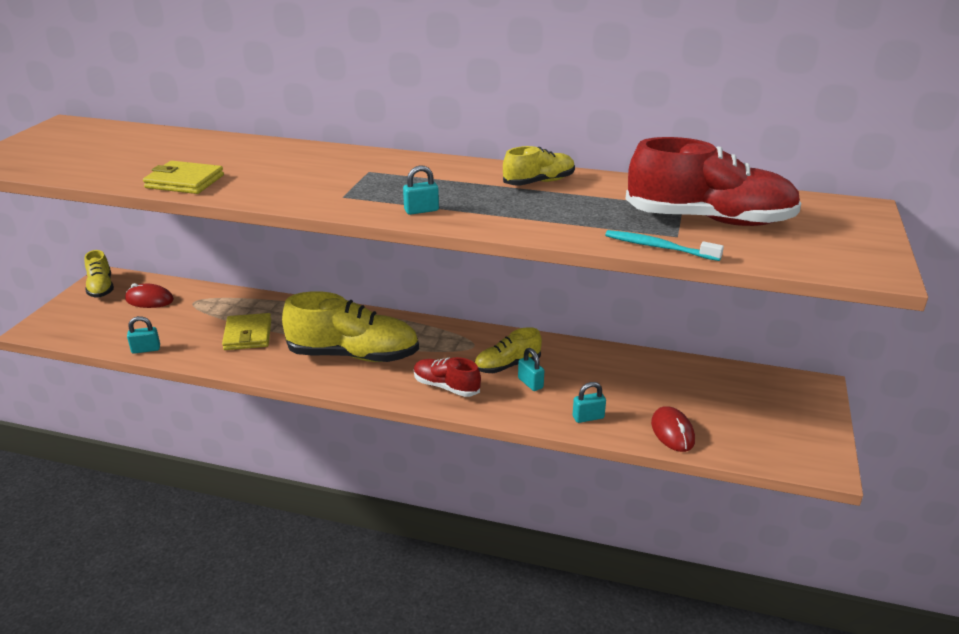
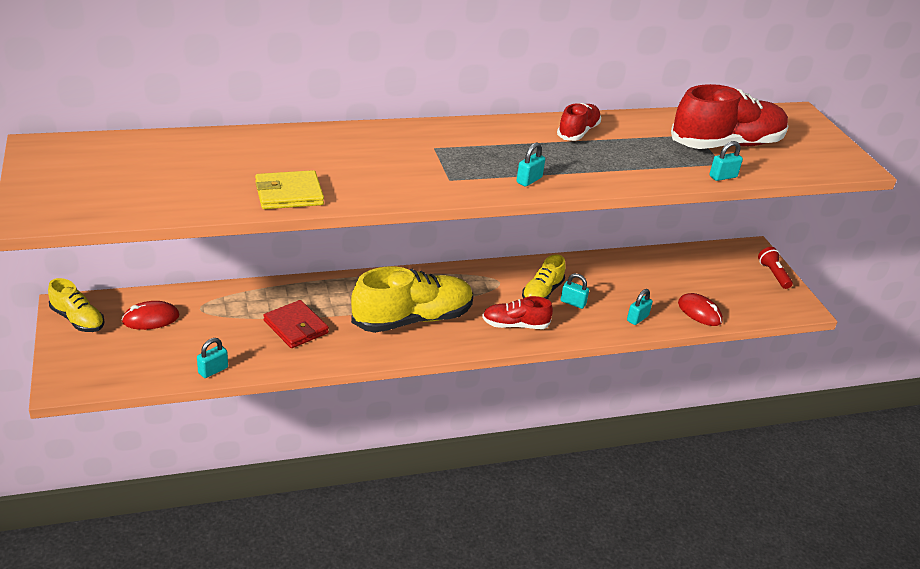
camera: 35 degrees left, 5 degrees up
(248, 335) = (296, 327): yellow wallet -> red wallet
(539, 182) = (578, 132): yellow shoe -> red shoe
(659, 247) = (723, 177): turquoise toothbrush -> turquoise padlock
(816, 419) = (773, 274): none -> red flashlight

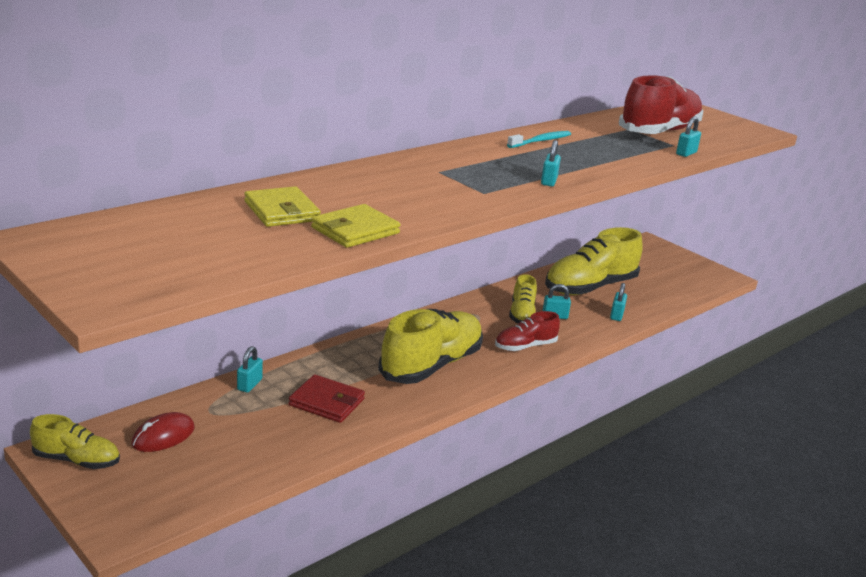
camera: 25 degrees left, 10 degrees down
(213, 370) = (278, 466): turquoise padlock -> turquoise padlock (249, 385)
(249, 161) = (281, 211): none -> yellow wallet
(578, 132) = (540, 141): red shoe -> turquoise toothbrush
(638, 282) = (590, 287): none -> yellow shoe
(699, 312) = (657, 299): red mouse -> none
(773, 274) = (682, 257): red flashlight -> none

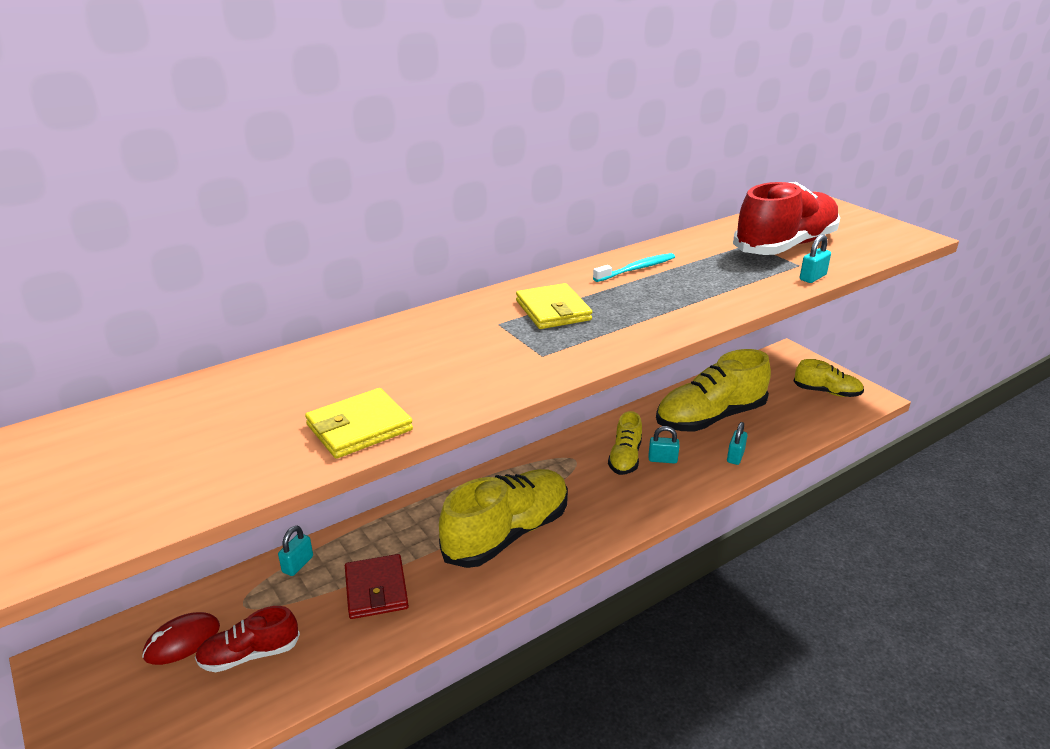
camera: 10 degrees right, 5 degrees up
(77, 460) = (78, 677): yellow shoe -> yellow shoe (827, 392)
(281, 211) = (283, 399): yellow wallet -> yellow wallet (553, 310)
(326, 402) = (376, 589): red wallet -> red wallet turned 45 degrees clockwise
(525, 346) = (620, 504): red shoe -> red shoe (250, 654)
(549, 181) = (629, 332): turquoise padlock -> none

